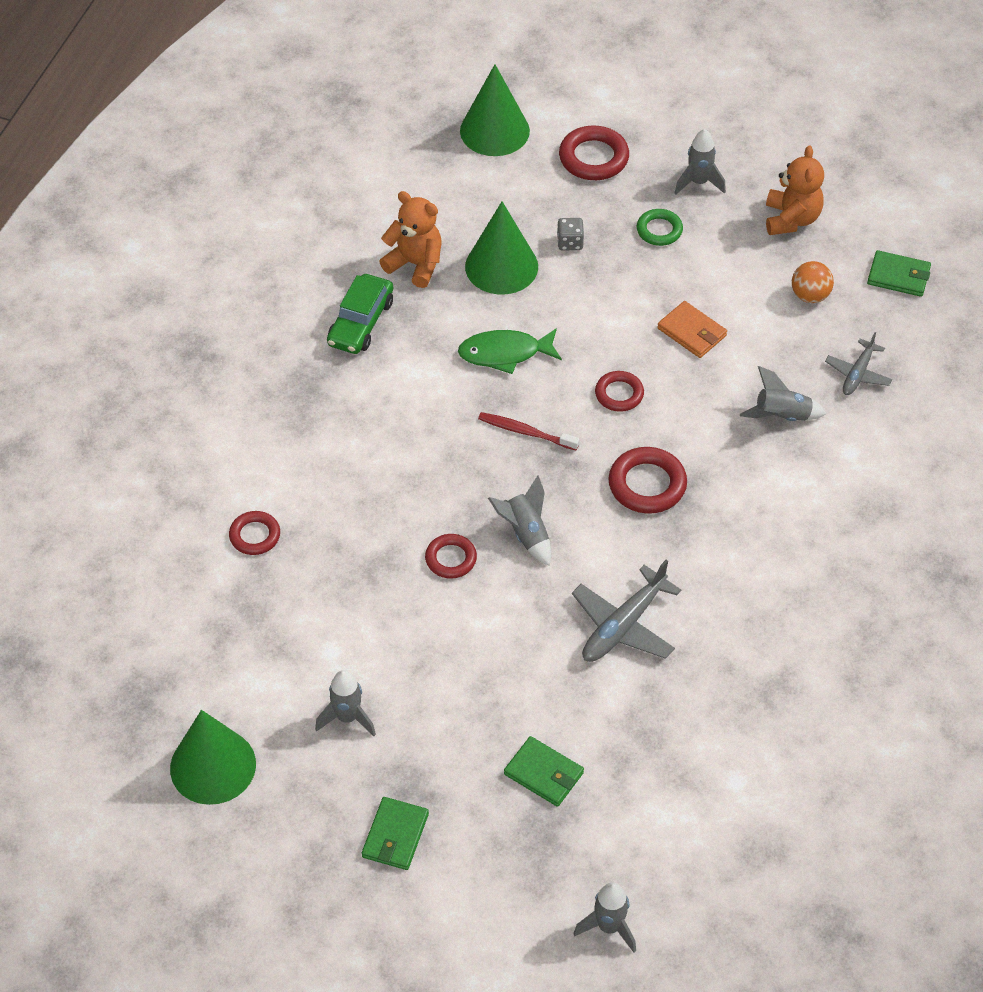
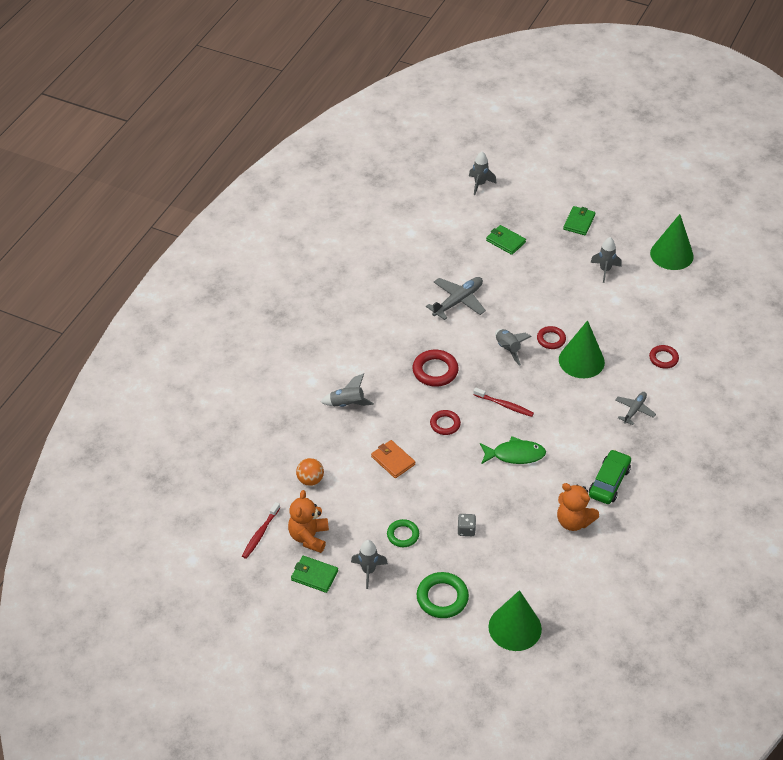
camera: 175 degrees left, 5 degrees down
(501, 266) = (514, 515): green cone -> green cone (581, 361)
(593, 158) = (442, 598): red ring -> green ring
(858, 373) = (293, 426): grey plane -> grey plane (634, 410)
(861, 218) = (260, 534): none -> red toothbrush
(898, 276) = (247, 489): green wallet -> green wallet (314, 575)

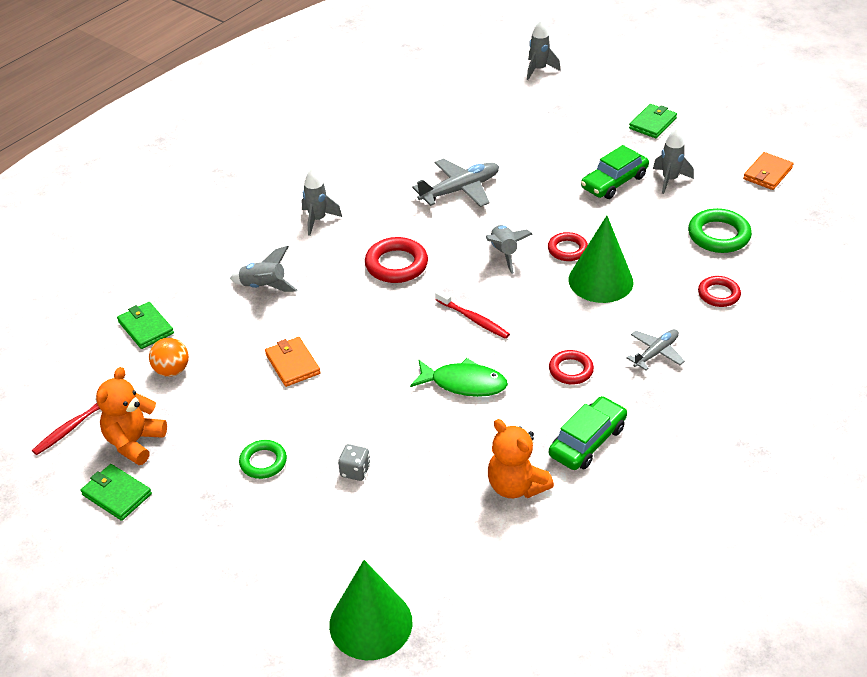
camera: 15 degrees right, 5 degrees down
(368, 571) = (193, 502): grey rocket -> grey rocket (318, 220)
(442, 598) = (281, 559): green ring -> green ring (718, 235)
(445, 424) = (382, 330): red ring -> red ring (571, 370)
(505, 241) = (548, 132): green wallet -> green wallet (145, 328)
(566, 278) = (614, 182): none -> green car
(671, 254) = (767, 174): green cone -> orange wallet

